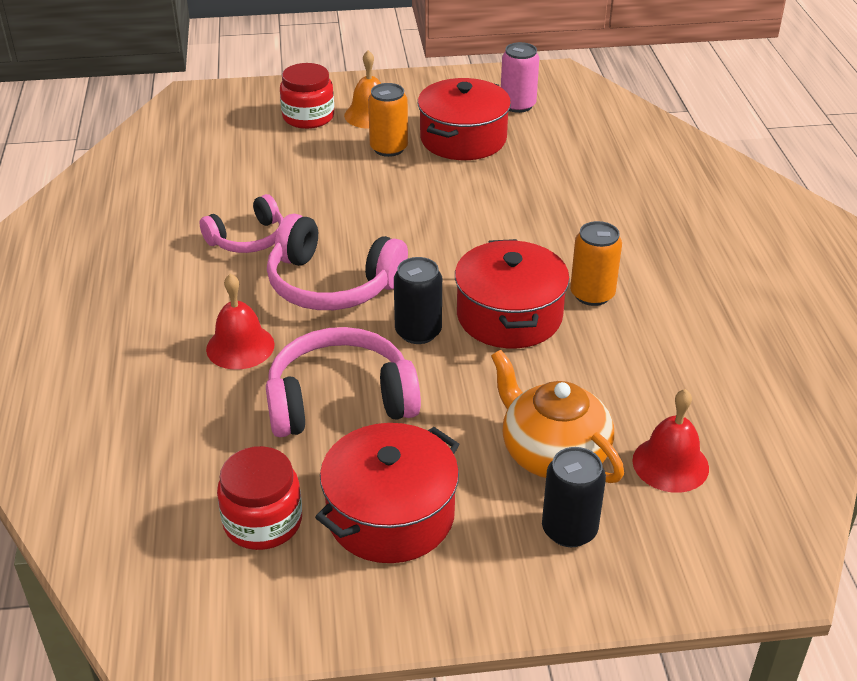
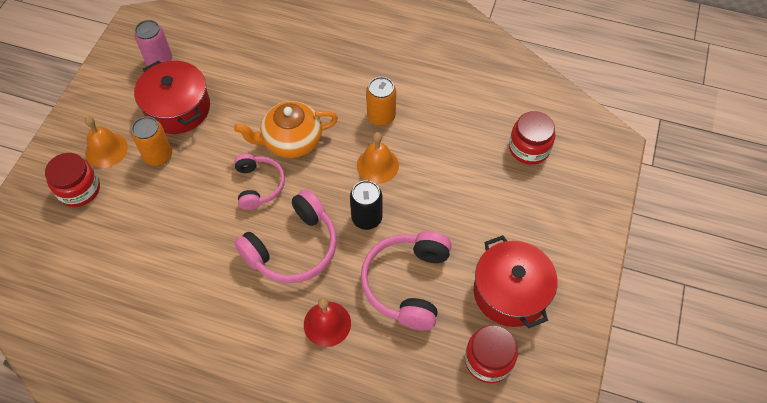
camera: 65 degrees left, 20 degrees up
(248, 239) = (211, 281): pink headphones -> pink headphones (259, 185)
(509, 316) = (377, 165): red pot -> orange bell
(553, 453) = (498, 196): orange teapot -> orange teapot (291, 141)
(569, 530) = (554, 213): black can -> none
(670, 464) = (529, 148): red bell -> red jar

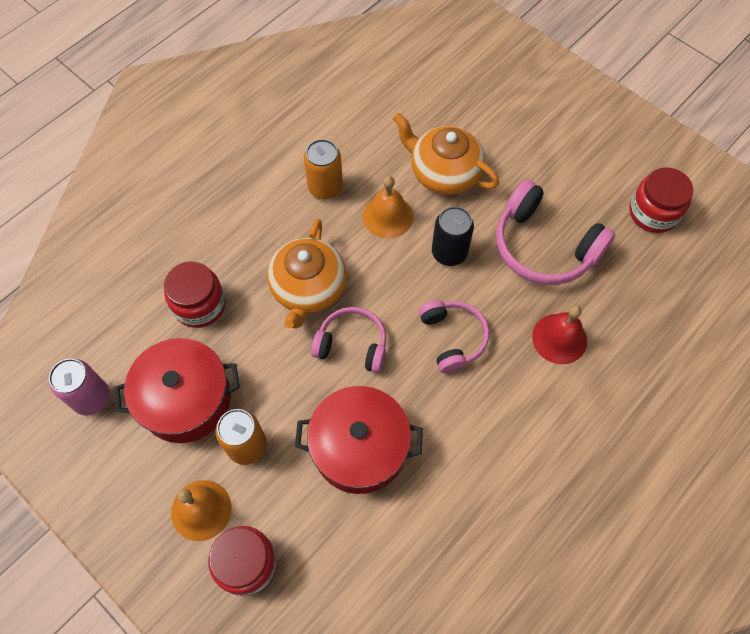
camera: 65 degrees left, 5 degrees up
(293, 248) = (453, 338): pink headphones -> pink headphones, size x0.63
(438, 187) = (444, 173): none -> orange teapot
(510, 292) = (590, 164): red pot -> red pot (359, 447)
(529, 148) = (437, 78): red jar -> red jar (199, 305)

